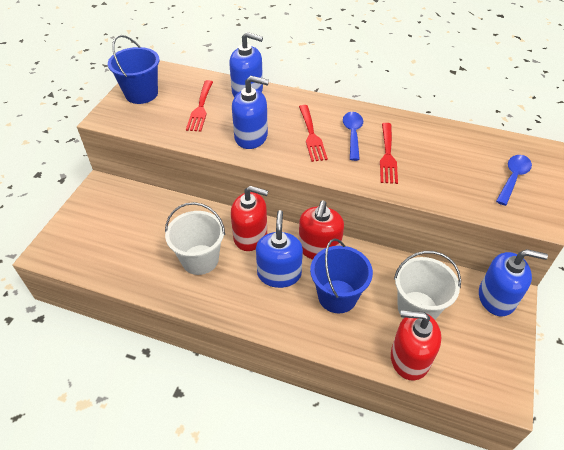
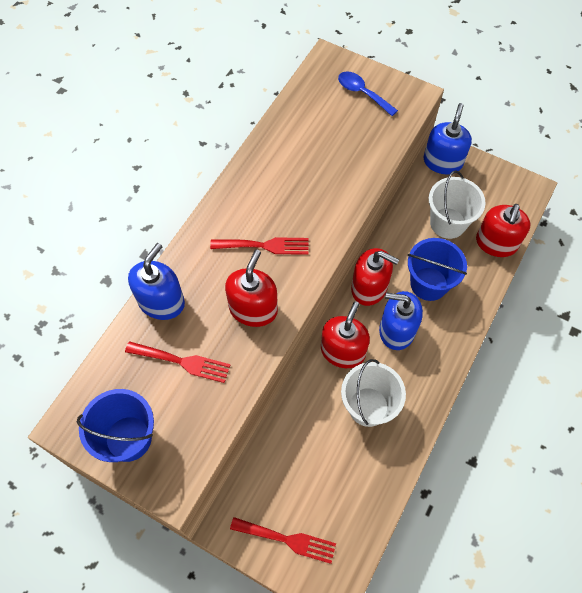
camera: 80 degrees left, 15 degrees up
(251, 137) = (253, 309): blue soap dispenser -> red soap dispenser
(352, 134) = (272, 206): blue spoon -> none
(387, 156) = (312, 182): red fork -> red fork (287, 540)

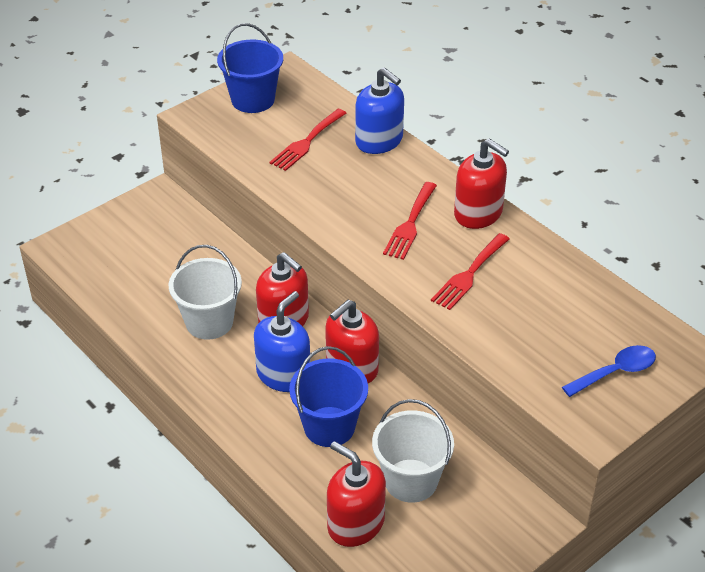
camera: 110 degrees right, 20 degrees down
(253, 309) = (337, 198): red soap dispenser -> red soap dispenser (478, 213)
(287, 540) = (120, 229): red fork -> red fork (469, 274)
(442, 162) = (518, 514): blue soap dispenser -> none

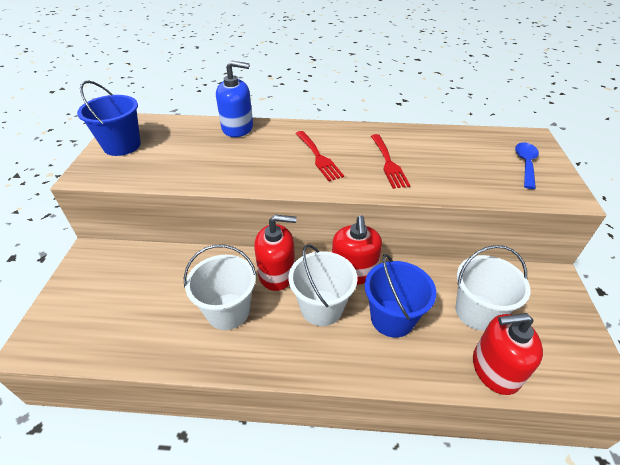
camera: 45 degrees left, 0 degrees up
(283, 374) = (321, 308): blue soap dispenser -> white bucket
(306, 142) = (192, 150): red fork -> none
(478, 213) = (344, 133): red soap dispenser -> none

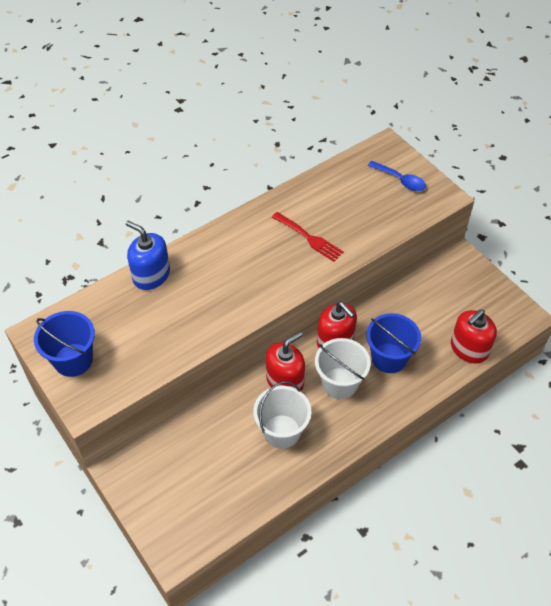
camera: 40 degrees left, 10 degrees up
(237, 128) = (151, 275): blue soap dispenser -> blue soap dispenser turned 105 degrees counterclockwise
(318, 157) = (253, 265): red fork -> none
(477, 312) = (434, 316): white bucket -> none
(525, 164) = (400, 180): blue spoon -> blue spoon turned 150 degrees clockwise

